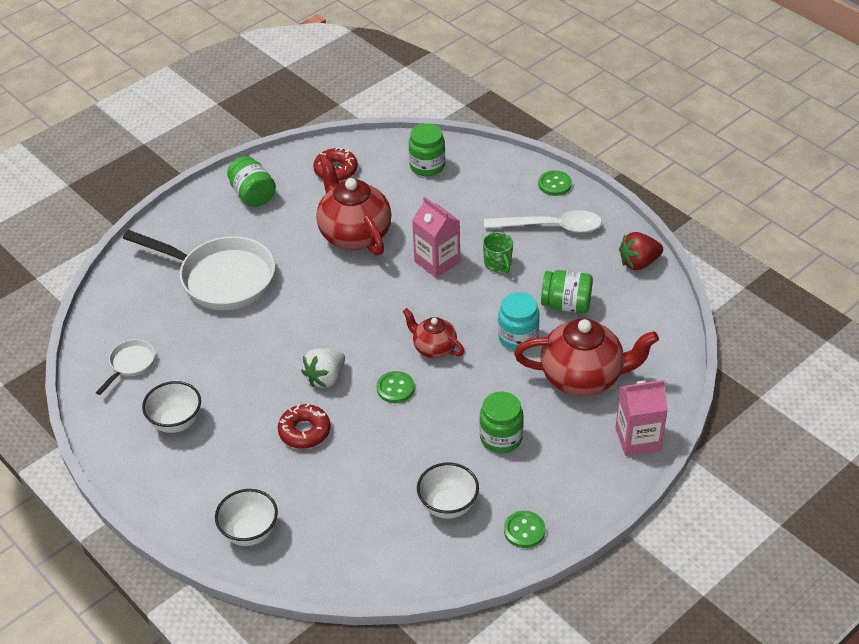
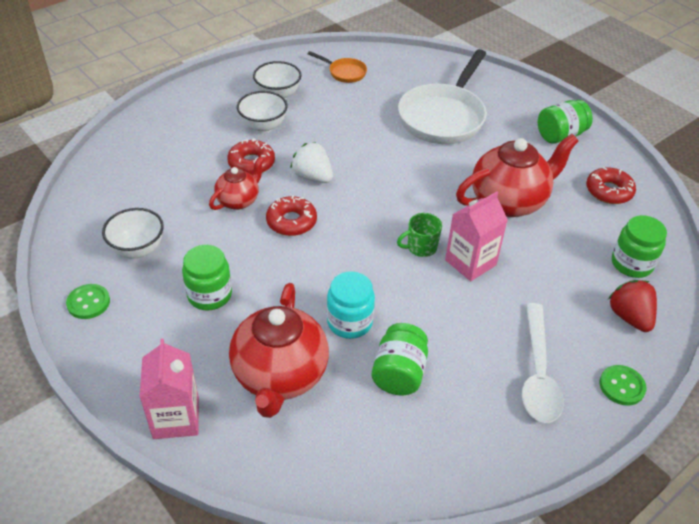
camera: 90 degrees right, 0 degrees up
(130, 364) = (344, 72): white pan -> orange pan
(250, 532) = (153, 132): white bowl -> white bowl (263, 127)
(395, 388) = (291, 221): green button -> red donut
(434, 348) = (341, 252): red teapot -> red teapot (238, 200)
(498, 264) = (468, 314): green mug -> green mug (421, 247)
(639, 263) = (474, 465): red strawberry -> red strawberry (629, 317)

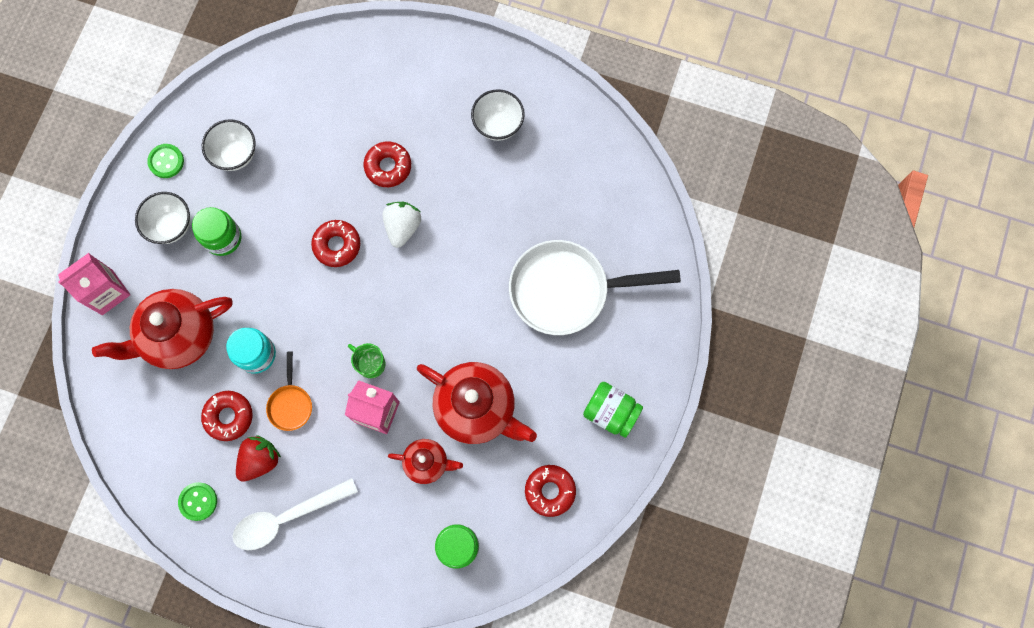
camera: 60 degrees right, 30 degrees up
(238, 200) = (335, 188): red teapot -> red teapot (427, 462)
(263, 127) = (443, 143): white bowl -> white bowl (171, 226)
(344, 72) = (577, 160): orange pan -> orange pan (291, 404)
(399, 373) = (229, 416): green jar -> red donut
(622, 386) = (310, 585): green button -> green button (198, 501)
(629, 317) = (390, 566): red strawberry -> red strawberry (260, 460)

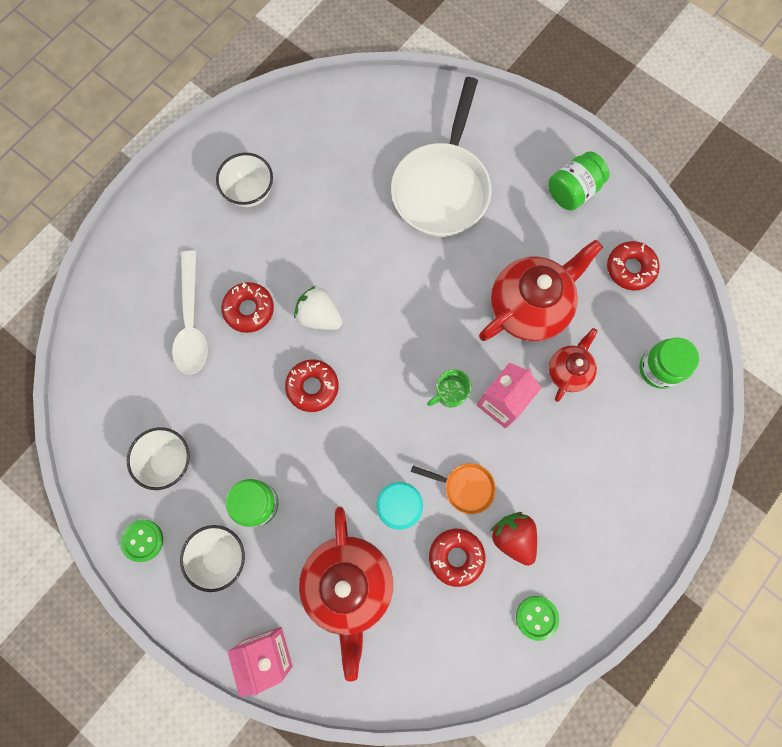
camera: 70 degrees left, 0 degrees up
(287, 517) = (581, 527): white spoon -> white spoon (191, 322)

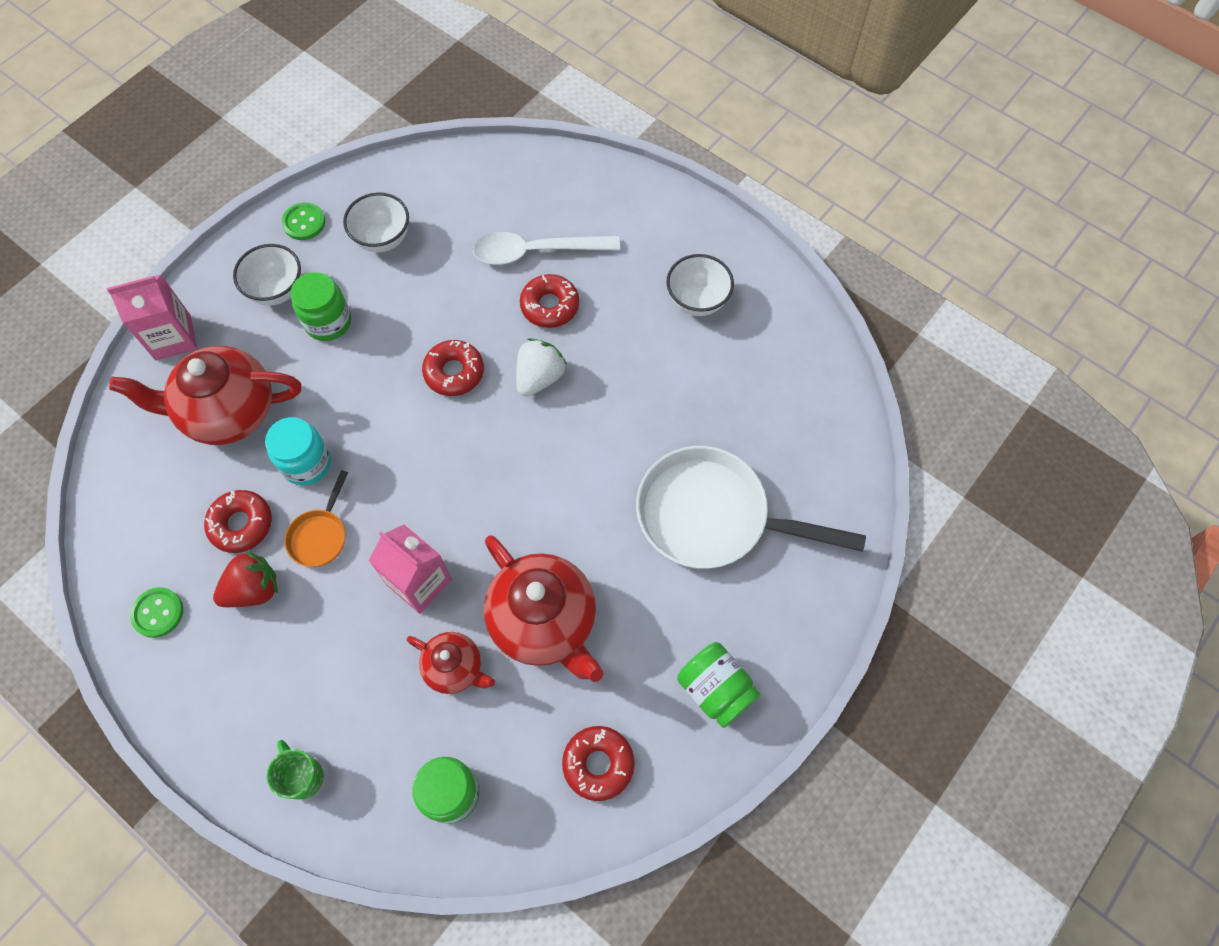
camera: 90 degrees right, 10 degrees down
(450, 393) = (435, 521): green mug -> green mug (302, 776)

